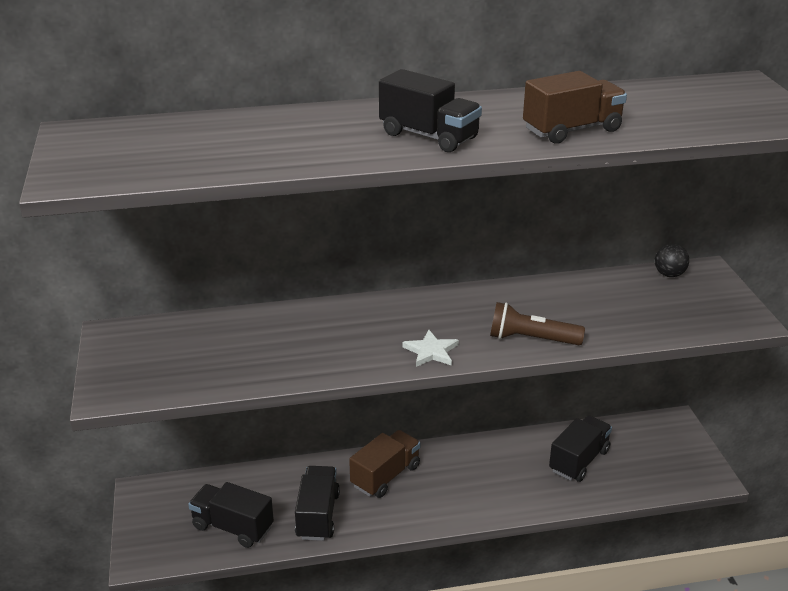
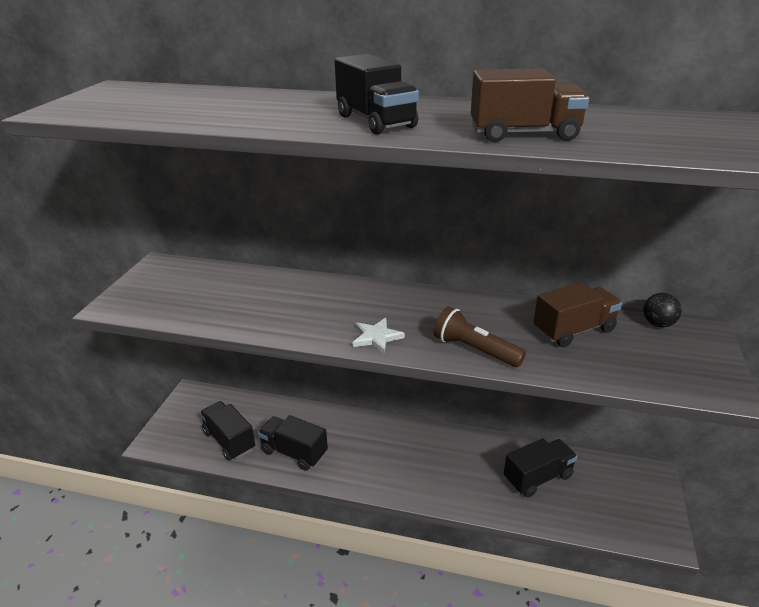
camera: 25 degrees right, 0 degrees up
(318, 515) = (294, 452): black truck -> black truck turned 90 degrees counterclockwise
(385, 476) = (365, 437): brown truck -> brown truck (574, 330)

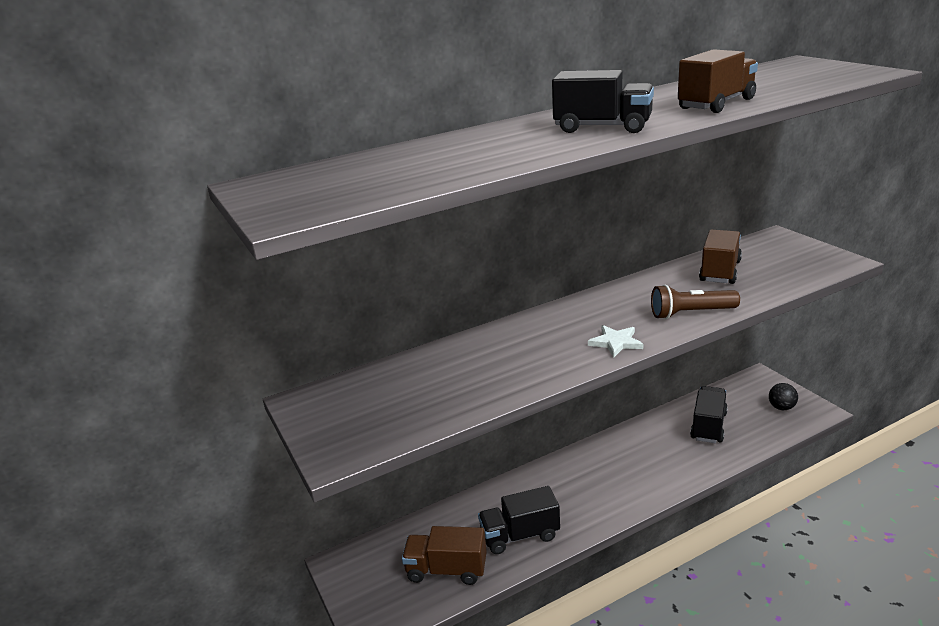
camera: 40 degrees left, 5 degrees down
(229, 440) = (446, 570): black truck -> brown truck
(658, 324) = (752, 244): black ball -> black ball (781, 407)

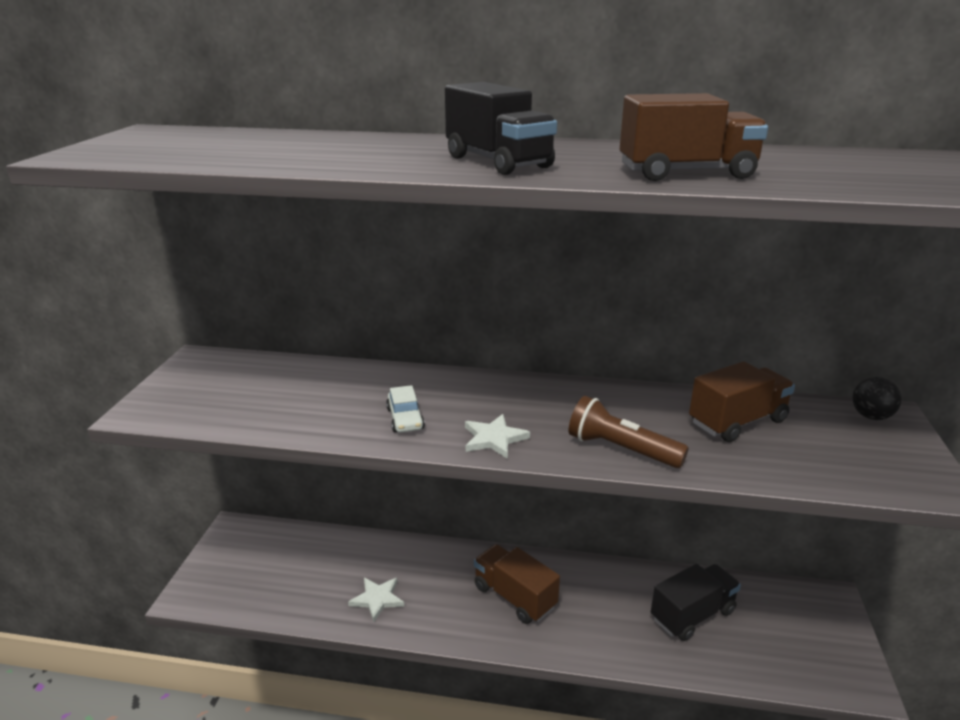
camera: 35 degrees right, 0 degrees up
(446, 570) = (290, 588): brown truck -> brown truck (514, 597)
(520, 535) = (377, 599): black truck -> white star
(542, 359) = (405, 419): none -> white car
(781, 407) = (813, 649): black ball -> black ball (871, 416)

